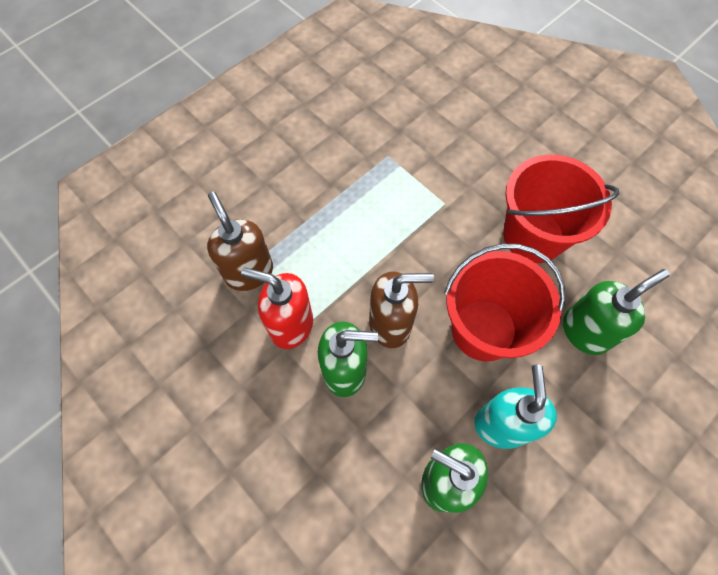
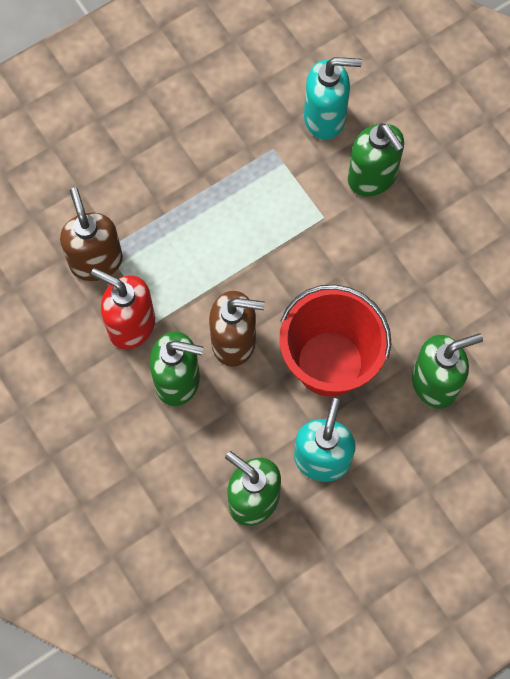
camera: 10 degrees right, 5 degrees up
(426, 126) = (325, 118): none -> turquoise soap dispenser
(477, 166) = (372, 177): none -> green soap dispenser
(533, 236) = (411, 271): red bucket -> none

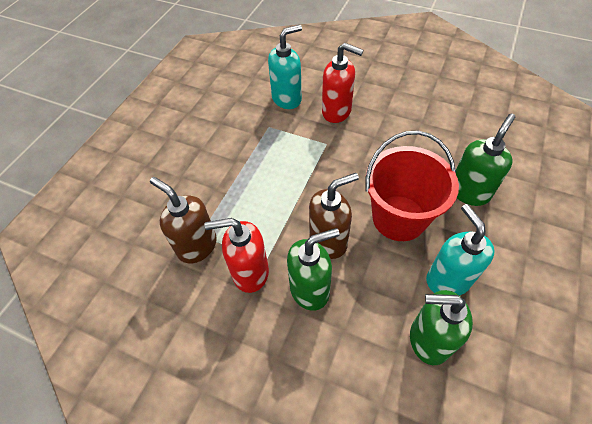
camera: 30 degrees left, 15 degrees down
(372, 177) = (337, 112): green soap dispenser -> red soap dispenser

